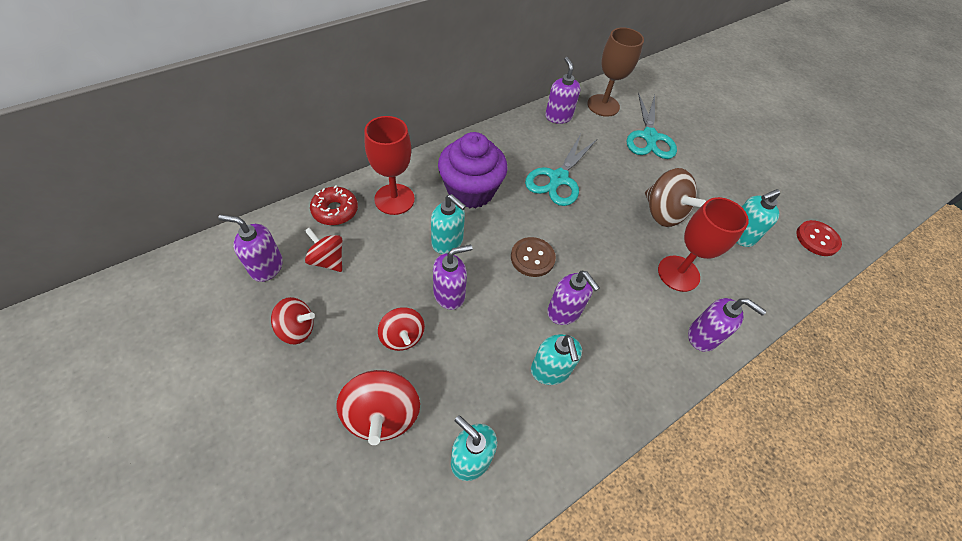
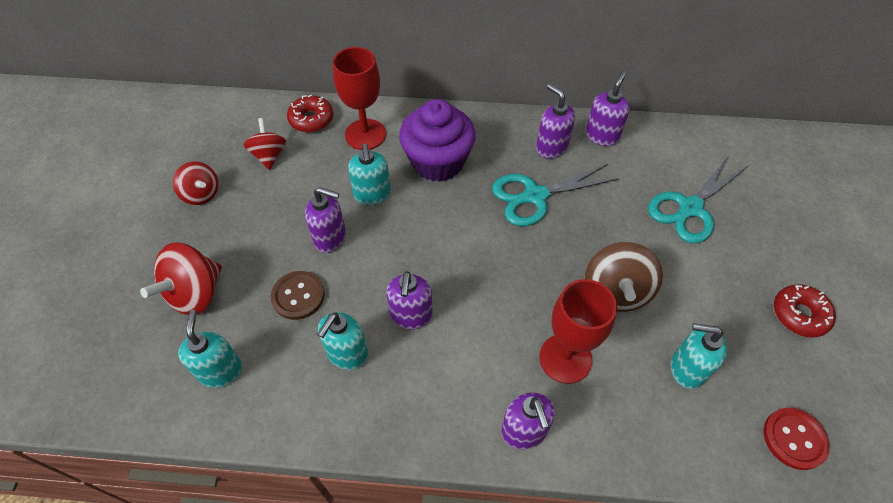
camera: 45 degrees right, 0 degrees up
(266, 267) = (224, 136): purple soap dispenser -> purple soap dispenser (551, 147)
(402, 337) = (263, 247): red spinning top -> none
(532, 258) = (432, 252): brown button -> brown button (298, 296)
(603, 105) = (669, 148): brown goblet -> none
(755, 168) = (799, 314): none -> red donut

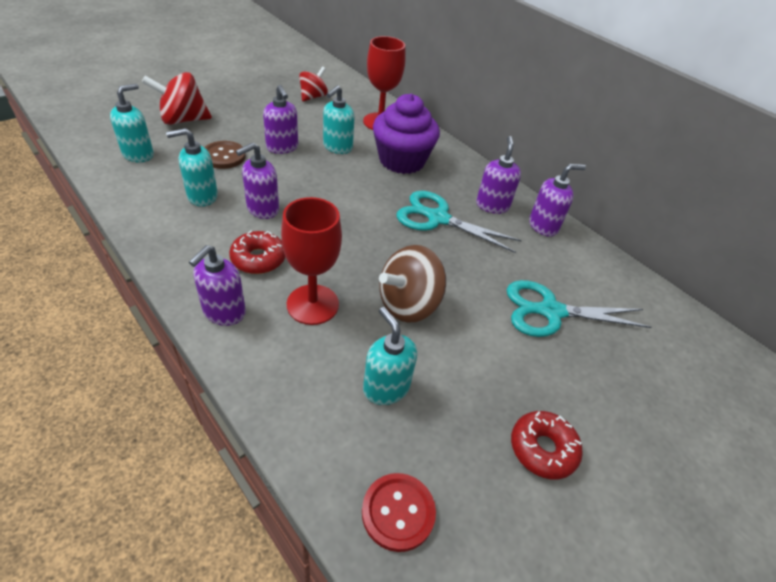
camera: 40 degrees right, 10 degrees down
(201, 194) = (254, 89): red spinning top -> none
(311, 119) = (361, 98): red donut -> red donut (258, 259)

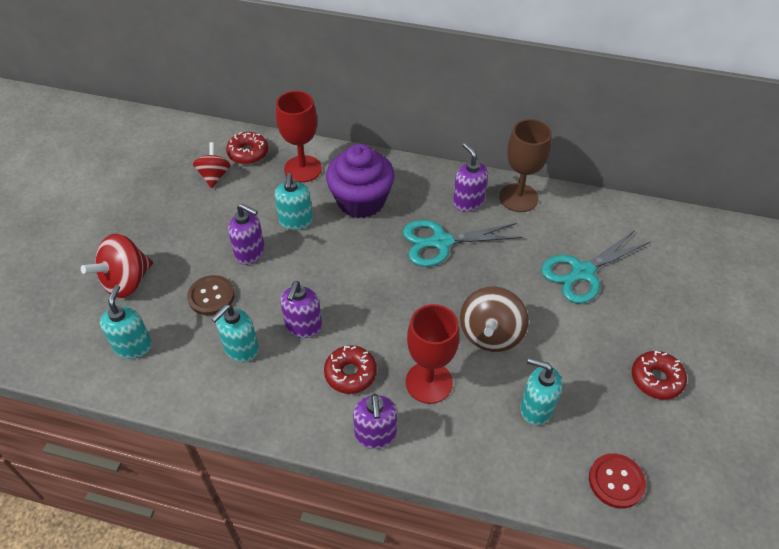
camera: 30 degrees left, 5 degrees up
(352, 96) = (248, 153): none -> red donut
(543, 226) = (518, 198): purple soap dispenser -> brown goblet

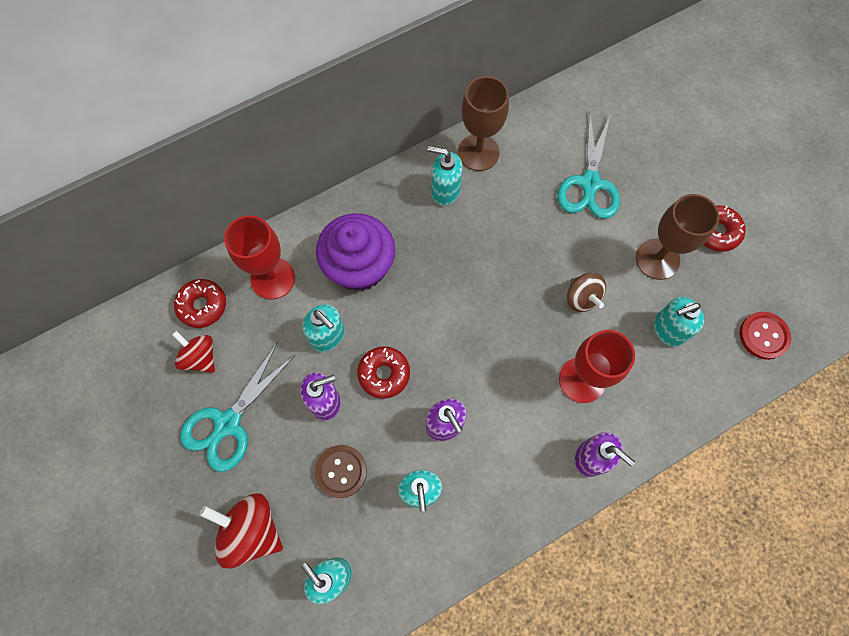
camera: 45 degrees left, 20 degrees up
(126, 281) = (251, 530): red spinning top -> red spinning top turned 120 degrees clockwise
(350, 373) = (522, 428): red donut -> red donut (384, 374)
(441, 242) = (464, 249): turquoise scissors -> turquoise scissors (228, 423)
(468, 202) = (445, 191): purple soap dispenser -> turquoise soap dispenser
(490, 334) = (582, 298): brown spinning top -> brown spinning top, size x0.65
(582, 357) = (657, 259): none -> brown goblet

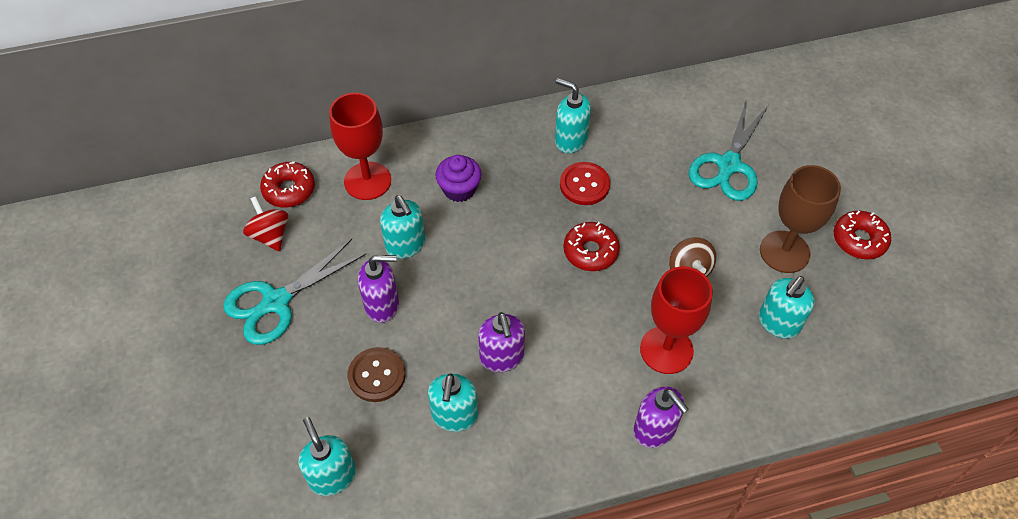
camera: 15 degrees right, 15 degrees down
(251, 530) = (264, 408): red spinning top -> none
(359, 266) = (459, 189): purple cupcake -> purple cupcake, size x0.56
(384, 374) = (452, 294): red donut -> red donut (590, 251)
(478, 152) = (616, 113): brown goblet -> none
(668, 329) = (778, 323): turquoise soap dispenser -> turquoise soap dispenser turned 45 degrees counterclockwise
(763, 336) = (889, 354): red button -> red button (584, 185)

